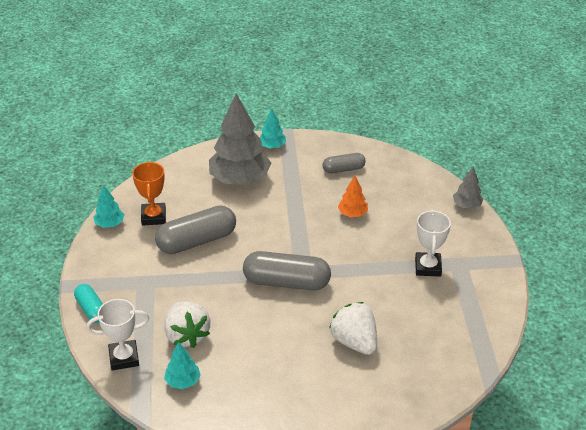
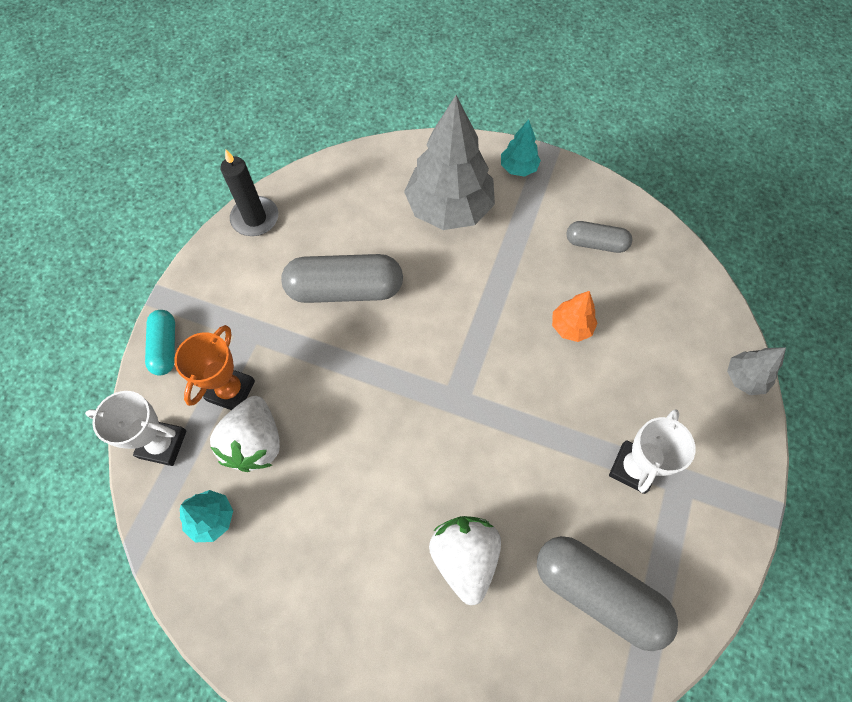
camera: 25 degrees right, 25 degrees up
(110, 224) = (255, 218): turquoise tree -> black candle
(153, 217) = (312, 228): orange trophy -> orange trophy (231, 391)
(286, 282) = (424, 409): grey capsule -> grey capsule (598, 593)

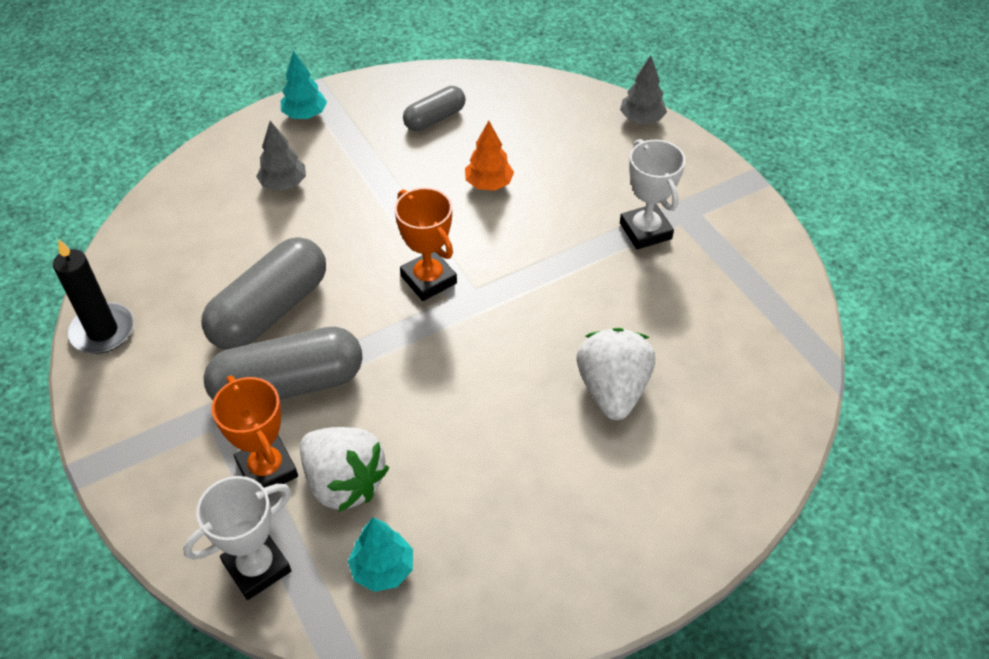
camera: 50 degrees left, 15 degrees down
(165, 347) = (151, 499): turquoise capsule -> none
(449, 208) = (284, 184): grey tree -> grey tree, size x0.47
(452, 359) = (428, 279): none -> orange trophy
(464, 557) = (612, 390): white strawberry -> white strawberry turned 60 degrees clockwise
(598, 593) = (722, 322): grey capsule -> grey capsule (288, 384)

